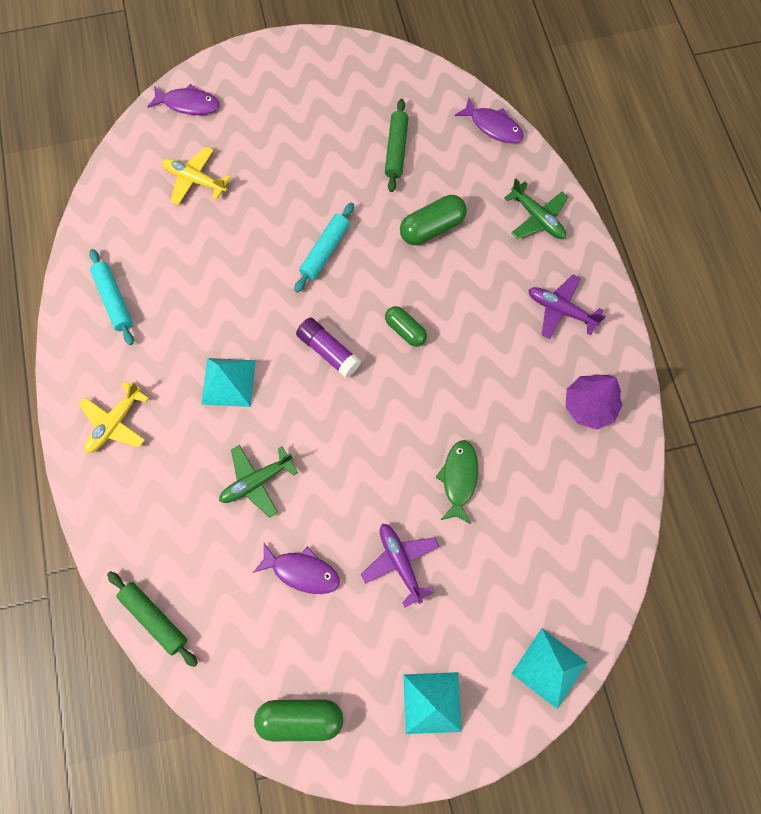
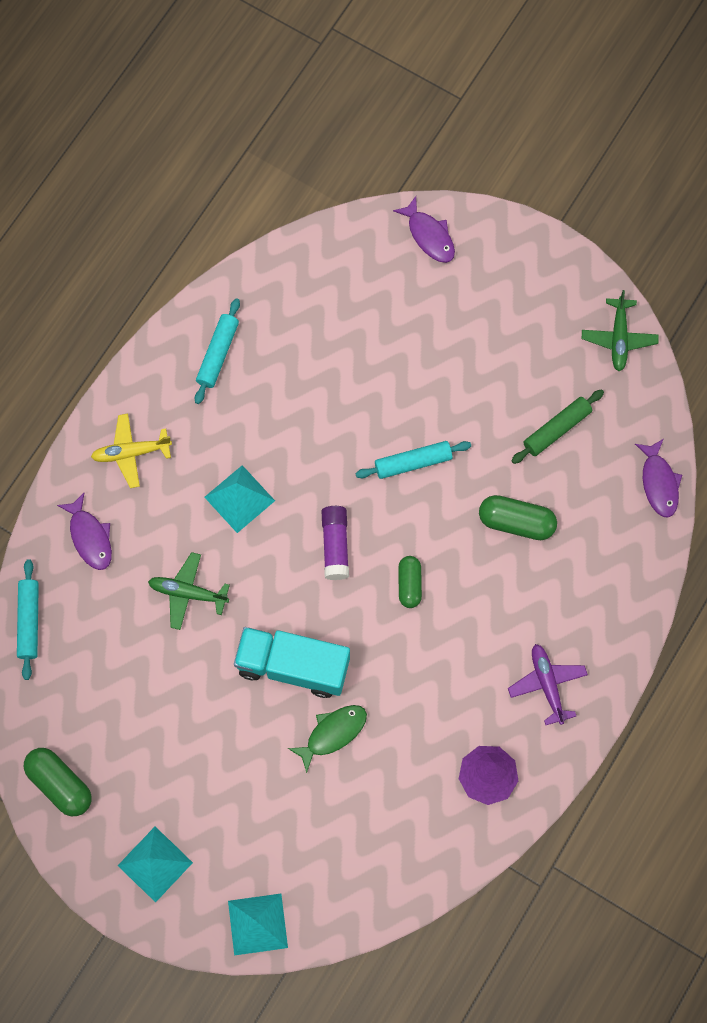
camera: 45 degrees right, 0 degrees up
(154, 618) = (29, 621): green rolling pin -> turquoise rolling pin
(195, 180) = (370, 308): yellow plane -> none
(302, 571) = (156, 688): purple fish -> purple fish (90, 537)
(384, 459) = (293, 666): none -> turquoise truck
(400, 562) = (230, 750): purple plane -> none
(537, 218) = (610, 594): green plane -> green plane (619, 338)

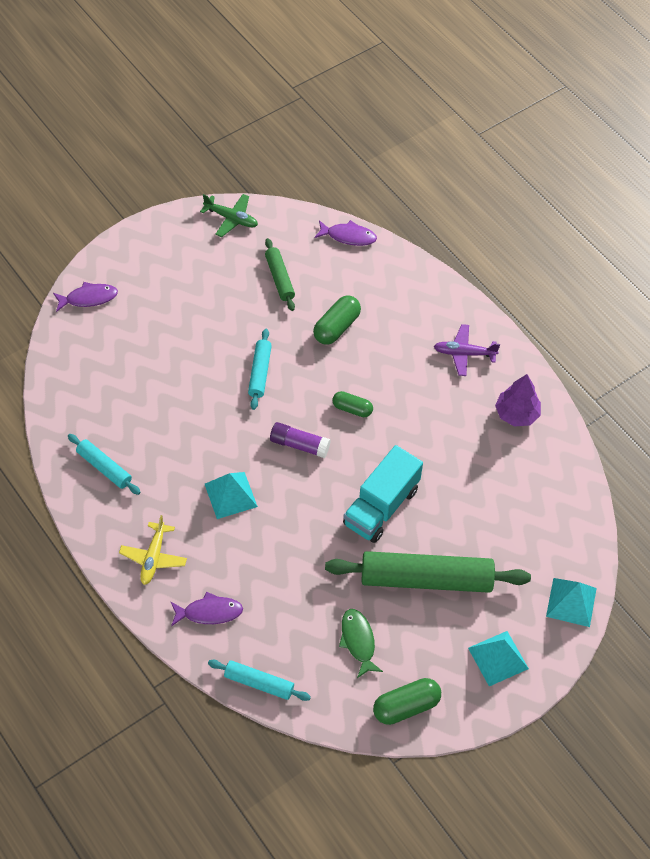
camera: 70 degrees left, 15 degrees down
(187, 593) = (290, 558): green plane -> none
(221, 750) = (426, 579): none -> green rolling pin
(332, 733) = (444, 499): green fish -> green fish (358, 641)

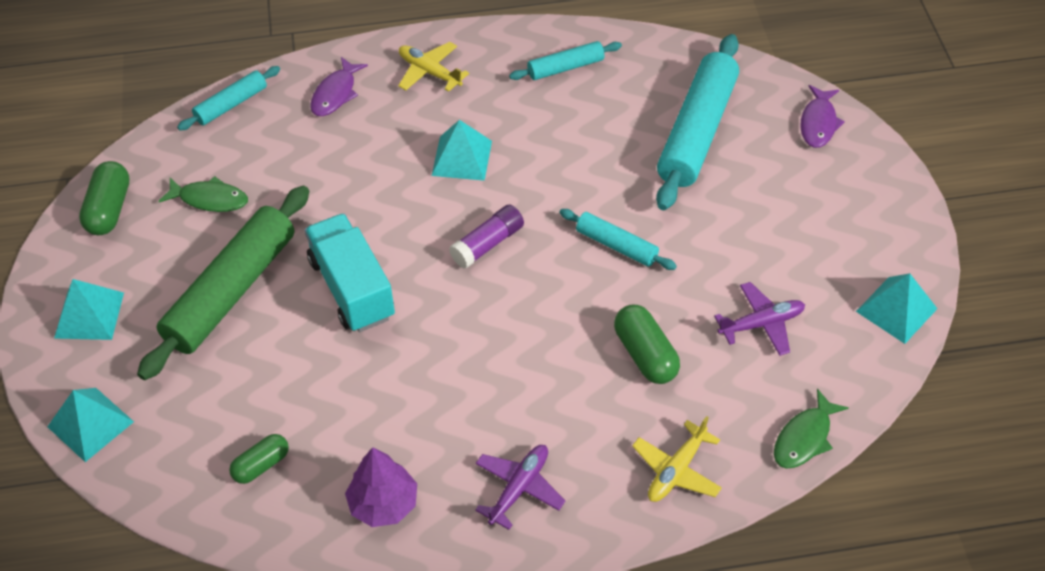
camera: 120 degrees right, 5 degrees down
(131, 363) = (697, 131): none -> turquoise rolling pin
(231, 219) = (896, 310): green plane -> turquoise pyramid
(279, 278) = (761, 324): green rolling pin -> purple plane
(348, 236) = (804, 438): purple fish -> green fish
(352, 409) = (506, 318): green capsule -> green capsule (261, 465)
(406, 286) = (676, 470): none -> yellow plane

